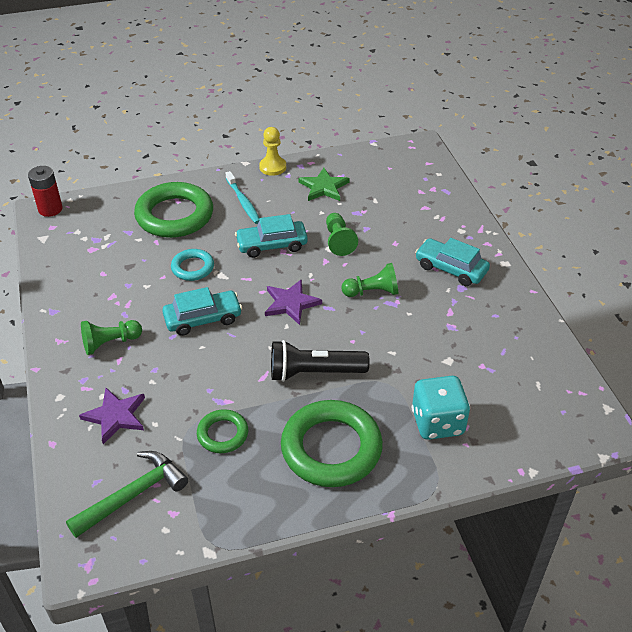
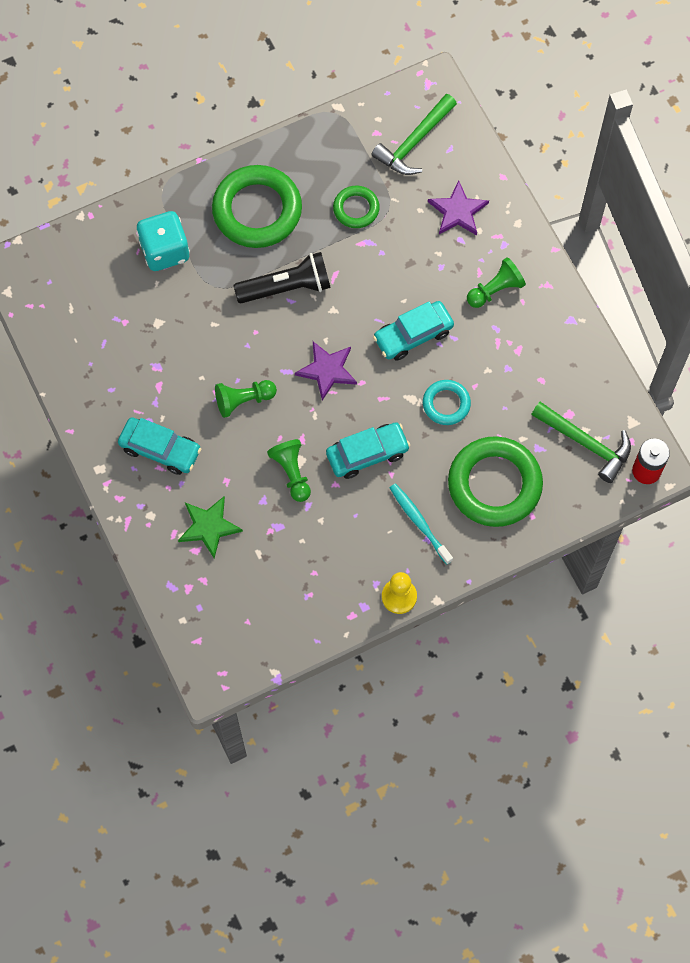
camera: 170 degrees right, 25 degrees up
(88, 230) = (586, 443): none -> green hammer
(324, 187) = (326, 567): green star -> green star (209, 526)

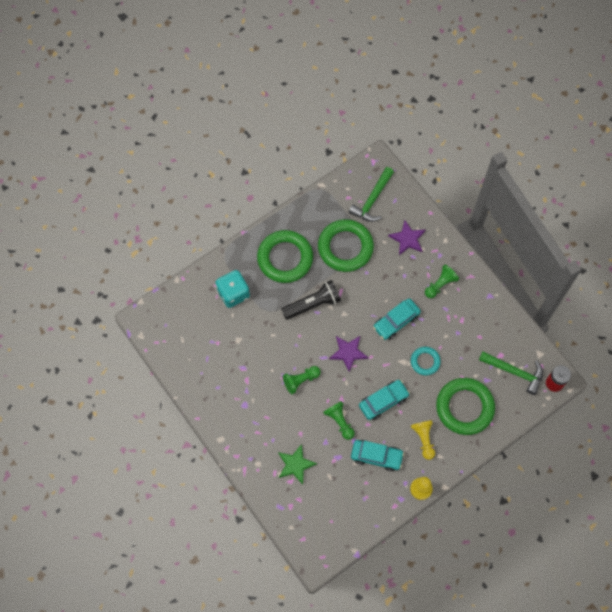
camera: 10 degrees left, 0 degrees up
(160, 449) = (255, 420): turquoise car -> turquoise car (376, 456)
(356, 209) = (345, 247): green ring -> green ring, size x1.93
(419, 522) = (424, 439): turquoise toothbrush -> yellow pawn

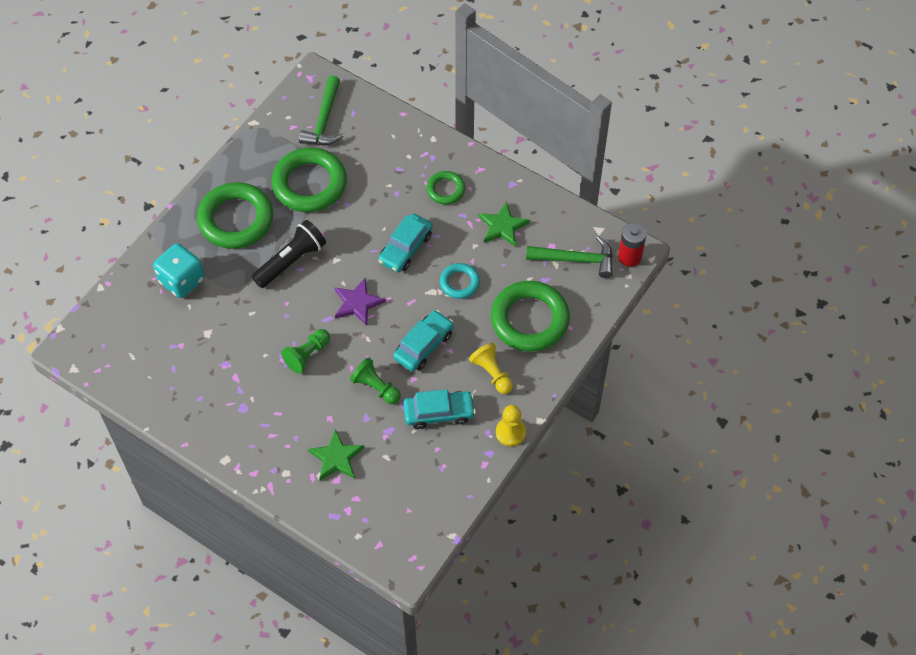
camera: 20 degrees left, 10 degrees down
(407, 239) = (385, 151): purple star -> none
(440, 284) = (445, 190): green pawn -> green ring
(471, 327) = (502, 226): none -> green star

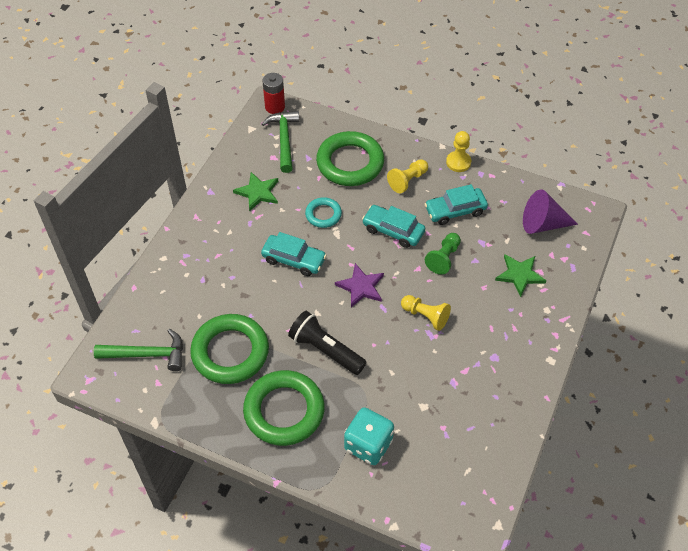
camera: 100 degrees left, 5 degrees down
(307, 355) = (425, 316): green pawn -> yellow pawn
(400, 501) = (543, 224): none -> purple cone
(439, 413) = (455, 210): turquoise car -> turquoise car turned 90 degrees counterclockwise
(445, 190) = (223, 239): green ring -> none

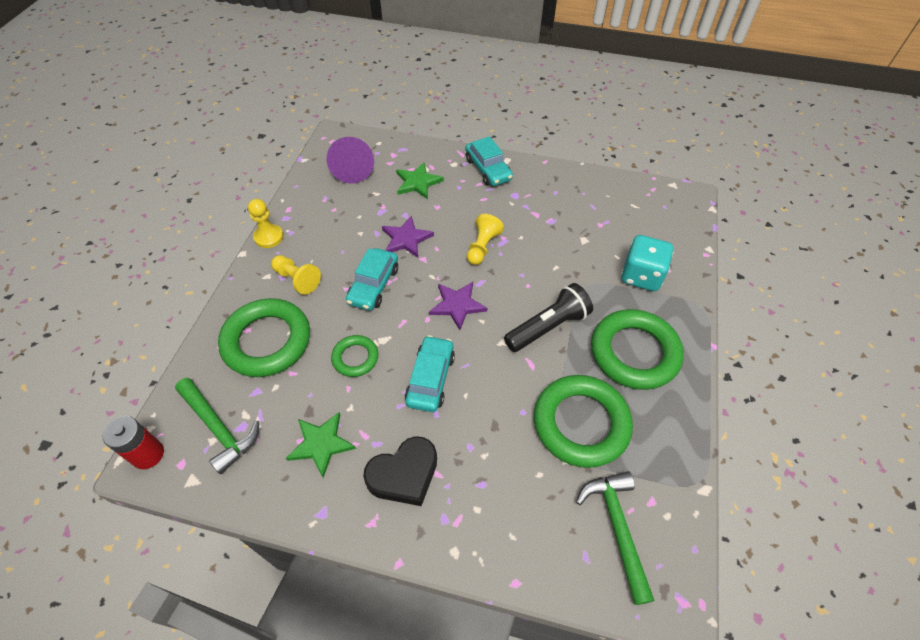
camera: 100 degrees left, 0 degrees up
(223, 236) = (404, 474): none -> black heart
(284, 139) = (219, 428): green hammer -> green hammer turned 120 degrees counterclockwise
(323, 214) = (355, 358): turquoise ring -> green ring
(325, 350) = (548, 326): black flashlight -> black flashlight turned 150 degrees counterclockwise
(443, 258) = (406, 239): green pawn -> purple star
(455, 210) = (340, 234): turquoise car -> turquoise car (488, 169)

